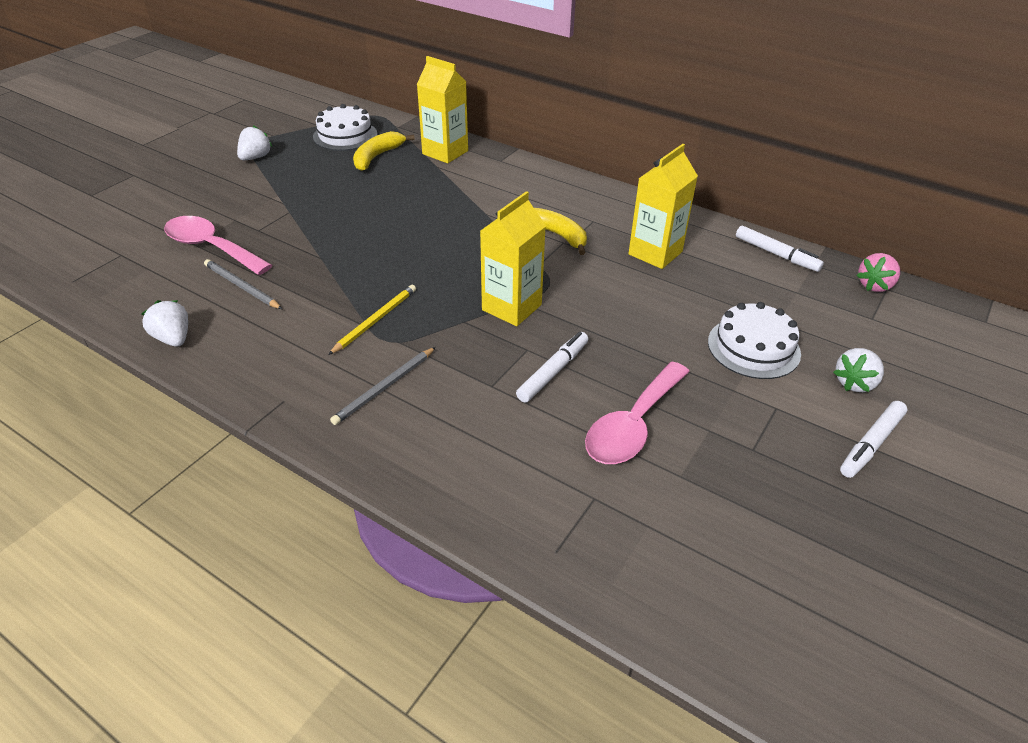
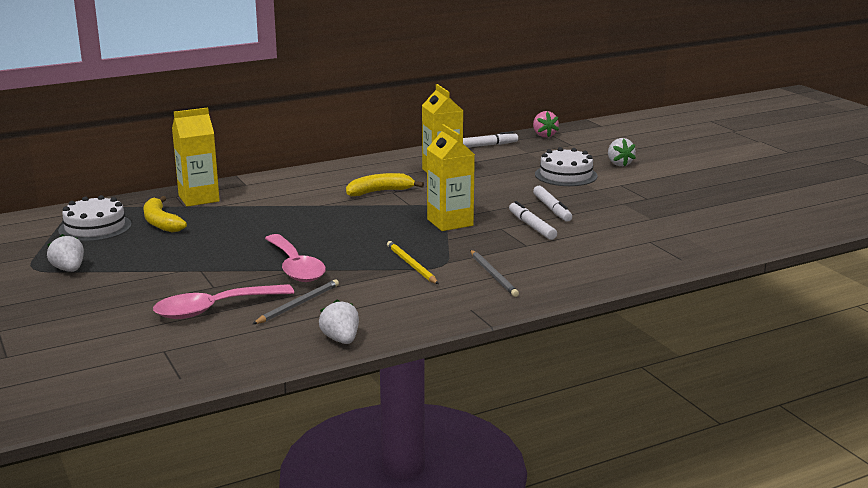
camera: 60 degrees left, 20 degrees down
(173, 338) = (341, 340): white strawberry -> white strawberry turned 75 degrees clockwise
(242, 286) = (298, 304): grey pencil -> grey pencil turned 150 degrees clockwise
(633, 425) = (601, 218): pink spoon -> pink spoon (295, 267)
(871, 444) = (666, 175): white marker -> white marker (552, 209)

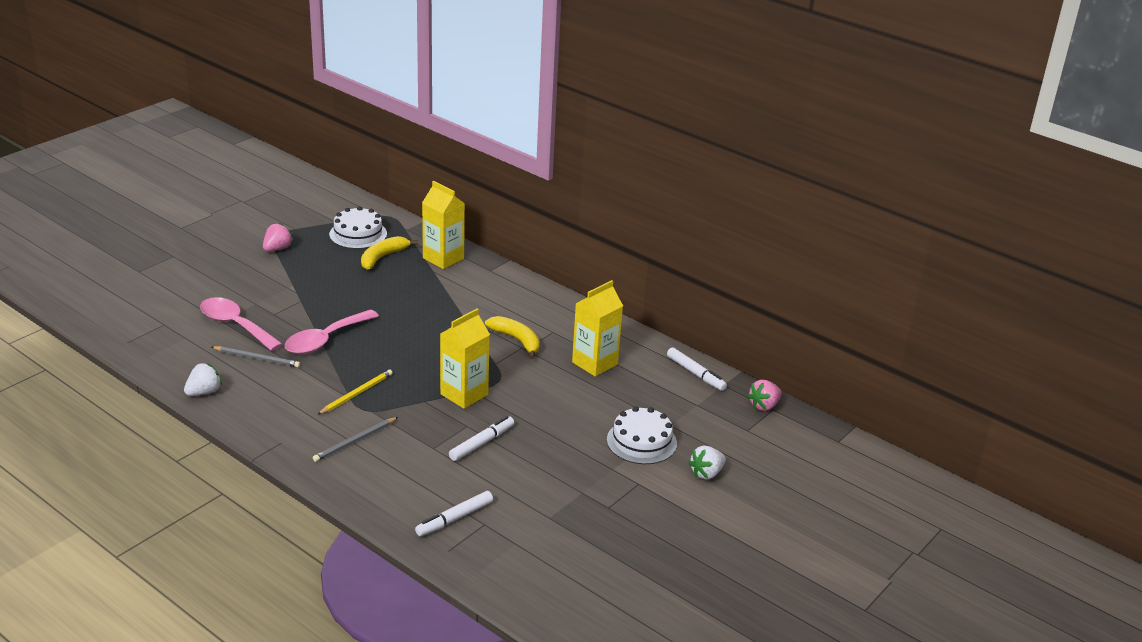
camera: 65 degrees right, 10 degrees up
(69, 270) = (277, 249): white strawberry -> pink strawberry
(552, 209) = (535, 448): white marker -> white marker (454, 519)

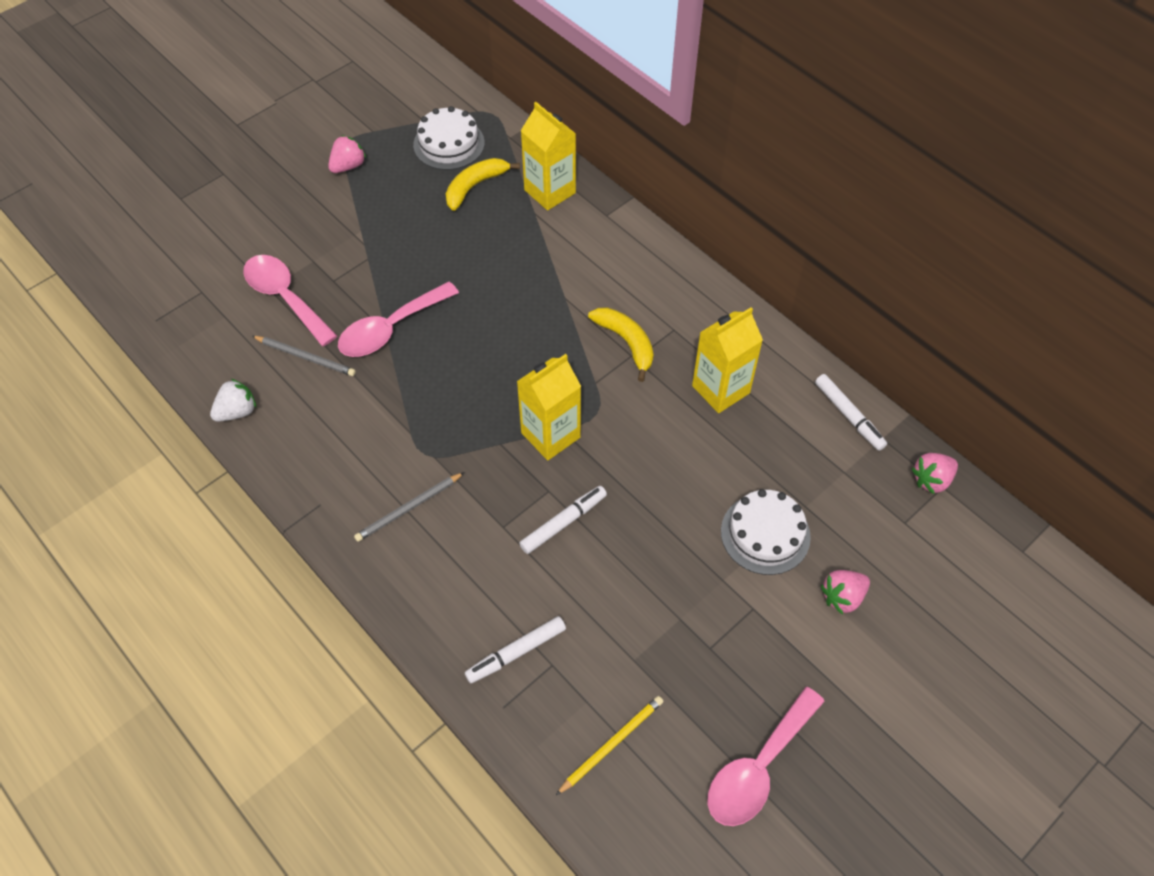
camera: 10 degrees right, 25 degrees up
(356, 394) = (419, 426): yellow pencil -> yellow pencil (612, 744)
(656, 572) = (758, 768): none -> pink spoon
(706, 473) = (842, 597): white strawberry -> pink strawberry

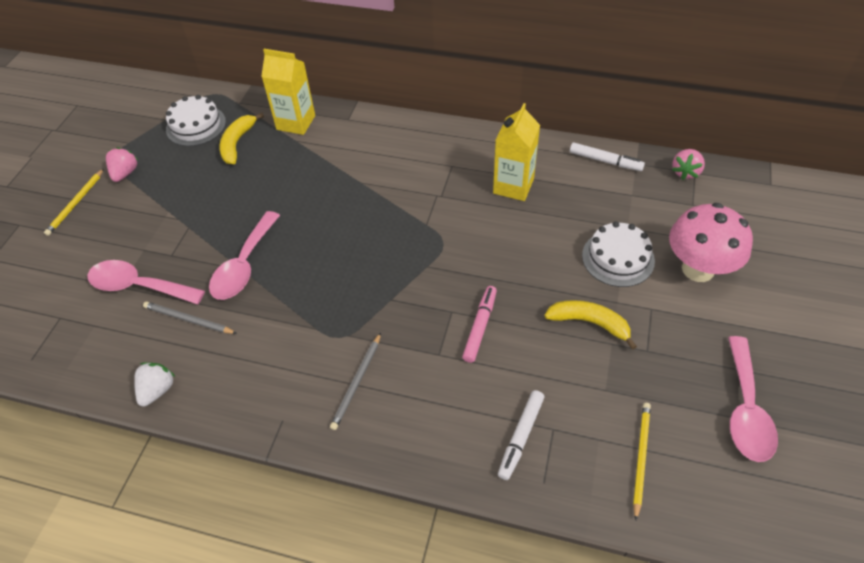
camera: 30 degrees left, 5 degrees down
(284, 177) = (76, 203): none -> yellow pencil
(306, 357) = (188, 319): grey pencil -> grey pencil turned 150 degrees counterclockwise
(550, 435) = (423, 274): yellow carton -> none
(563, 522) = (480, 327): white marker -> pink marker
(626, 343) = (427, 189): yellow banana -> yellow banana (589, 323)
(842, 597) = (698, 269): pink strawberry -> pink mushroom

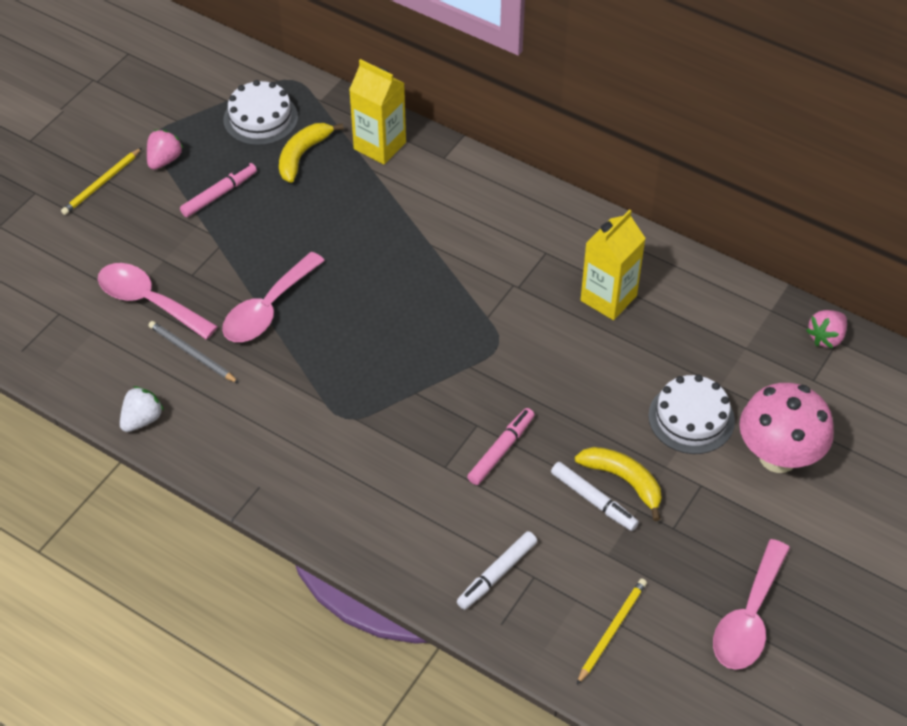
camera: 15 degrees right, 0 degrees up
(178, 187) = (219, 194): none -> pink marker
(357, 382) = (348, 471): grey pencil -> none
(605, 161) = (734, 297): white marker -> white marker (593, 500)

